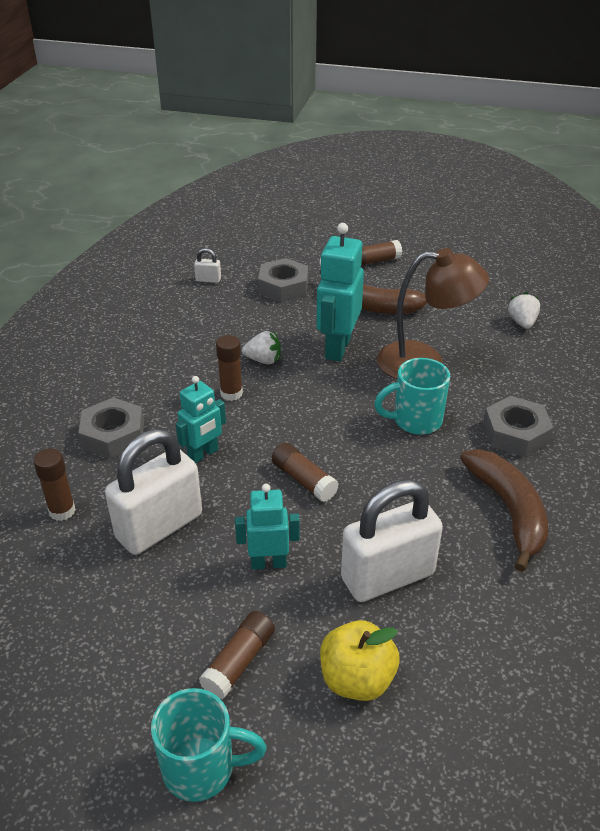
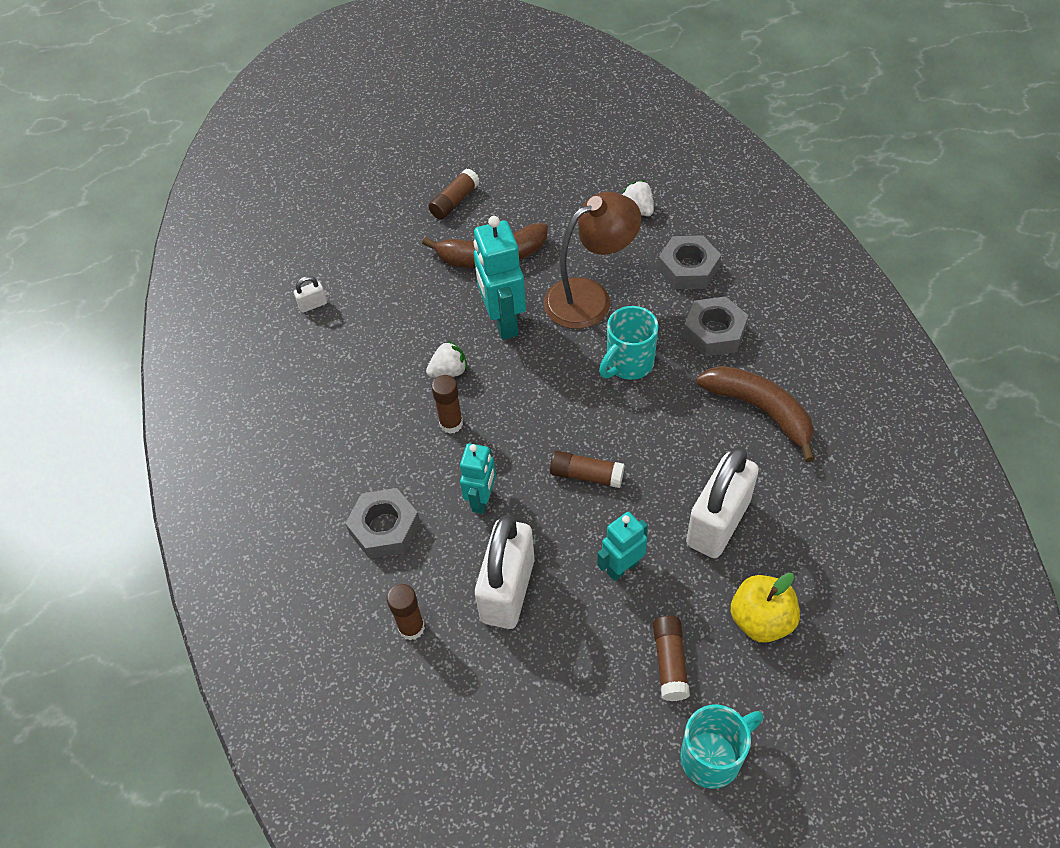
camera: 30 degrees left, 15 degrees up
(283, 287) = (395, 276): grey nut -> grey nut (688, 268)

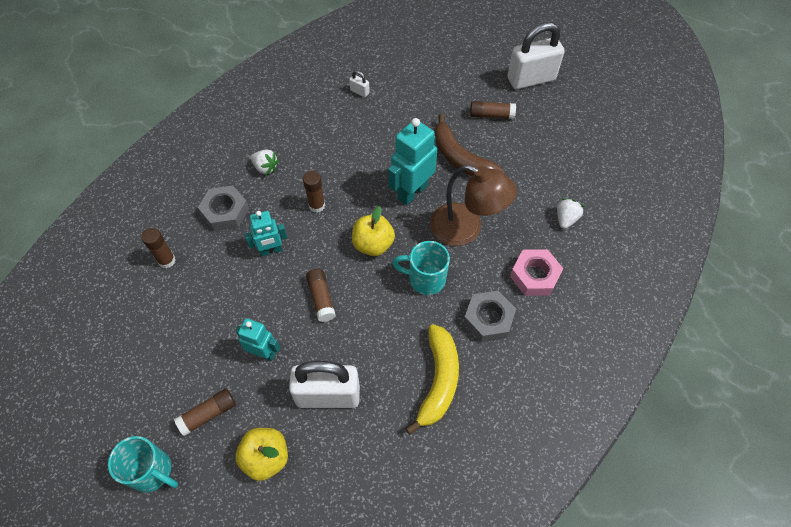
camera: 55 degrees right, 5 degrees up
(449, 371) = (355, 184): white strawberry -> white strawberry (265, 168)
(508, 590) = (215, 297): white padlock -> white padlock (531, 79)
(548, 391) = (373, 244): none -> yellow apple
(688, 268) = (534, 276): grey nut -> pink nut
(760, 410) = (438, 381): brown banana -> yellow banana

